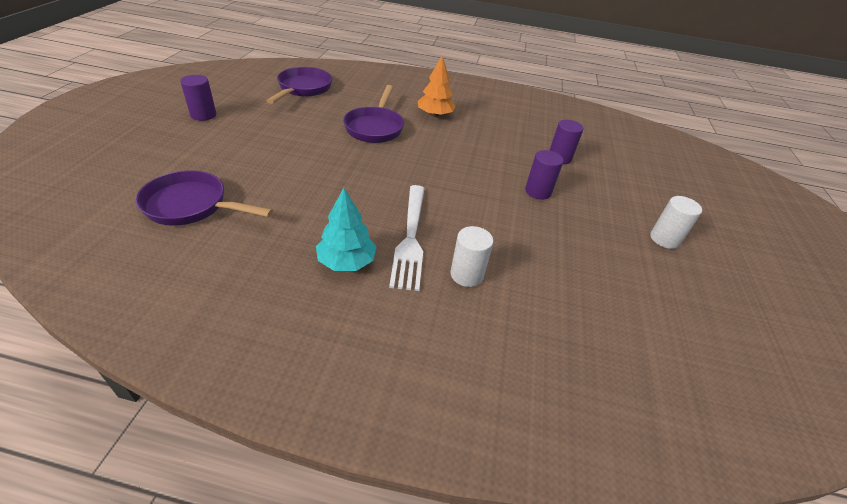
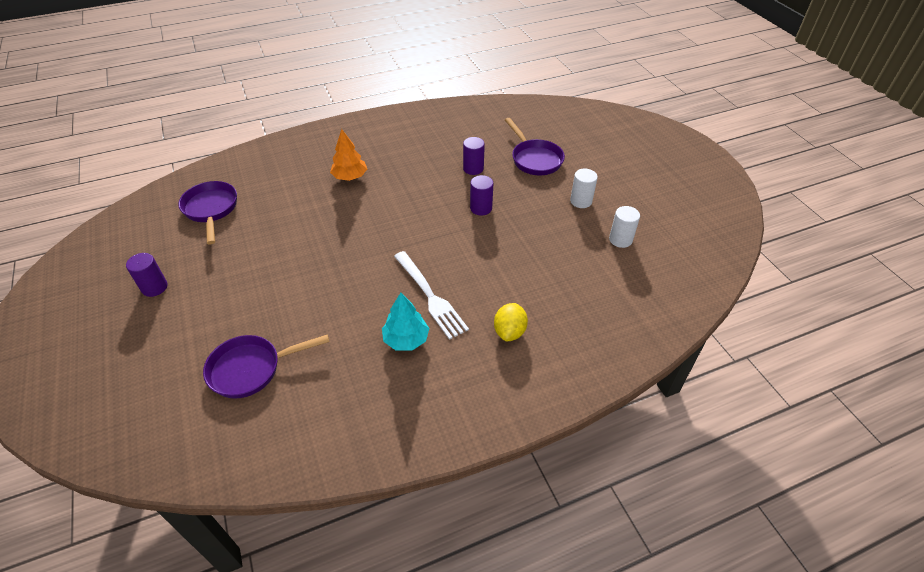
camera: 30 degrees left, 5 degrees up
(375, 127) = (315, 216): purple pan -> purple pan (534, 159)
(463, 320) = (509, 331): none -> yellow lemon
(466, 275) = (487, 300): white cylinder -> white cylinder (620, 239)

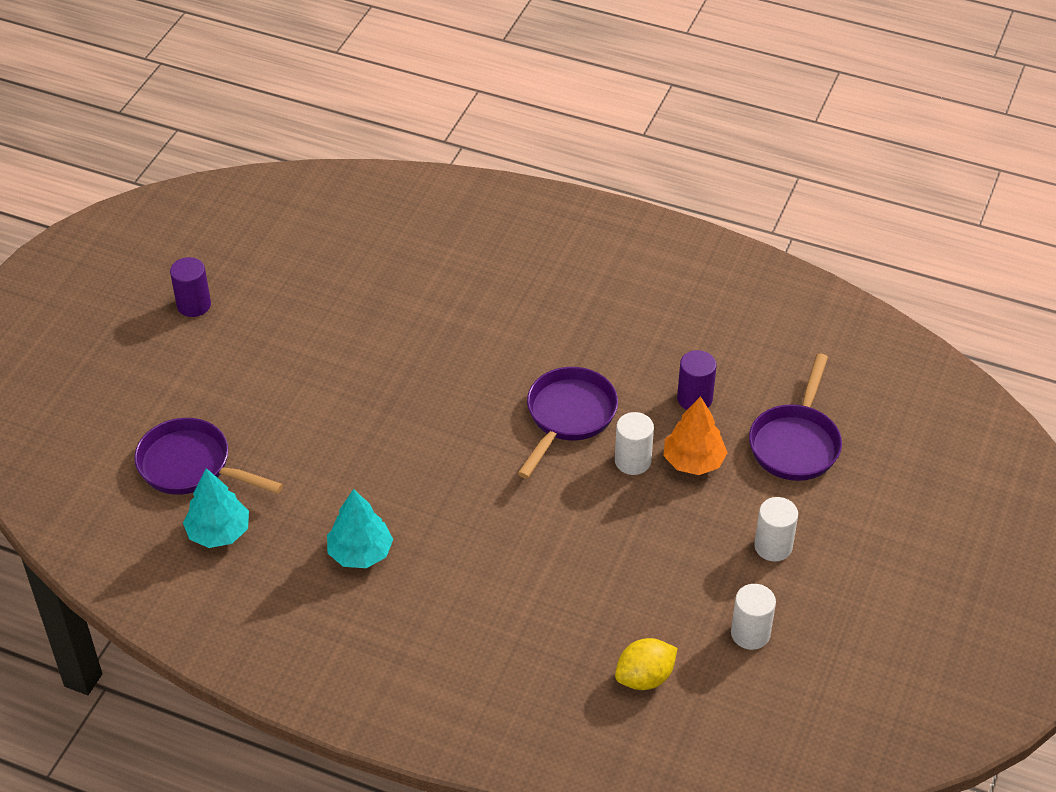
camera: 45 degrees right, 0 degrees up
(211, 210) = (335, 243): purple pan -> purple pan (568, 417)
(311, 391) = (219, 532): none -> turquoise tree
(350, 177) = (530, 303): orange tree -> orange tree (693, 461)
(430, 296) = (440, 525): white fork -> none
(481, 208) = (632, 461): purple cylinder -> white cylinder
(509, 331) = (472, 631): yellow lemon -> yellow lemon (645, 677)

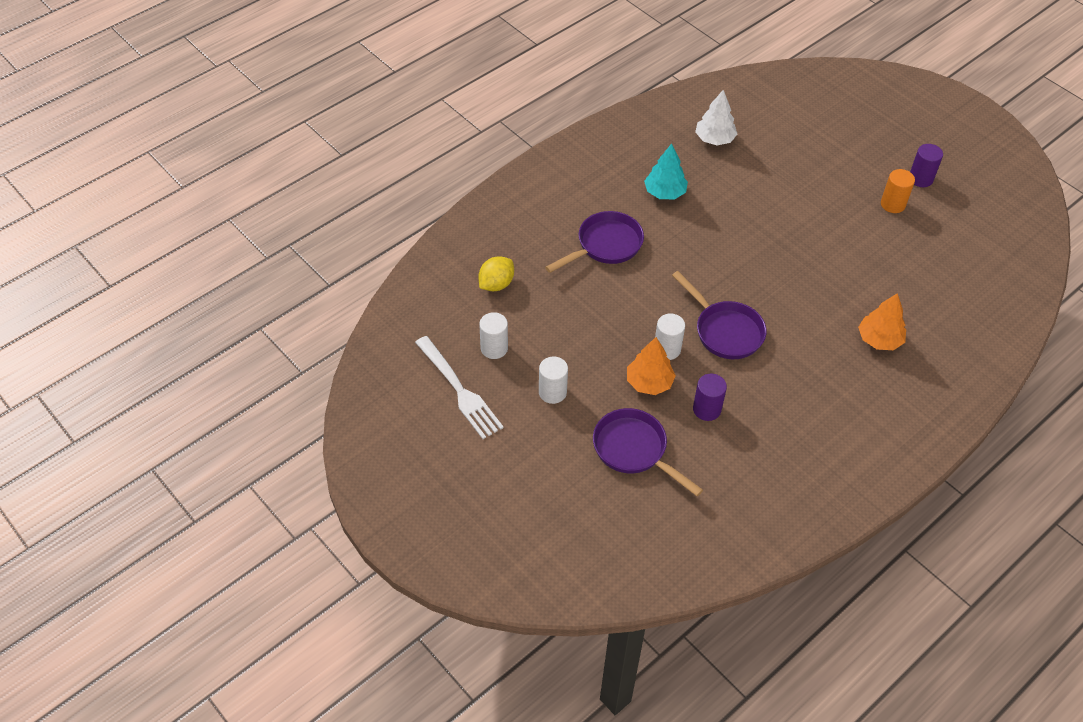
camera: 115 degrees right, 5 degrees up
(191, 466) = (773, 141): purple pan -> purple pan (605, 245)
(219, 532) = (714, 139): turquoise tree -> white tree
(257, 320) = (892, 204): none -> orange cylinder
(493, 283) = (879, 339): none -> orange tree
(645, 677) = (496, 284): yellow lemon -> yellow lemon turned 45 degrees clockwise
(838, 642) = (459, 390): none -> white fork

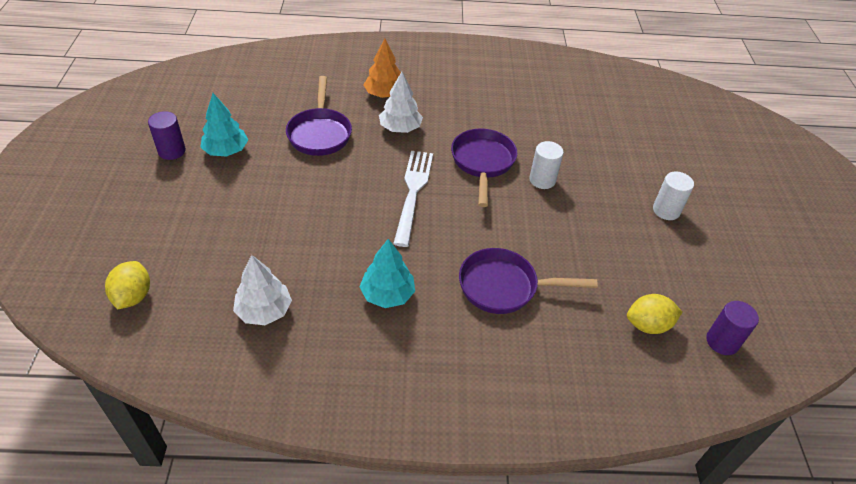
camera: 140 degrees left, 5 degrees down
(459, 390) = (750, 260): white fork -> white fork (413, 193)
(494, 348) = (693, 272): white cylinder -> none
(634, 450) = (633, 144): purple pan -> purple pan (320, 133)
(649, 382) = (580, 170): orange tree -> none
(706, 409) = (555, 133): purple cylinder -> purple cylinder (722, 342)
(786, 99) = (133, 296): none -> yellow lemon
(820, 315) = (400, 128): none -> white tree
(892, 204) = (226, 151): orange cylinder -> turquoise tree

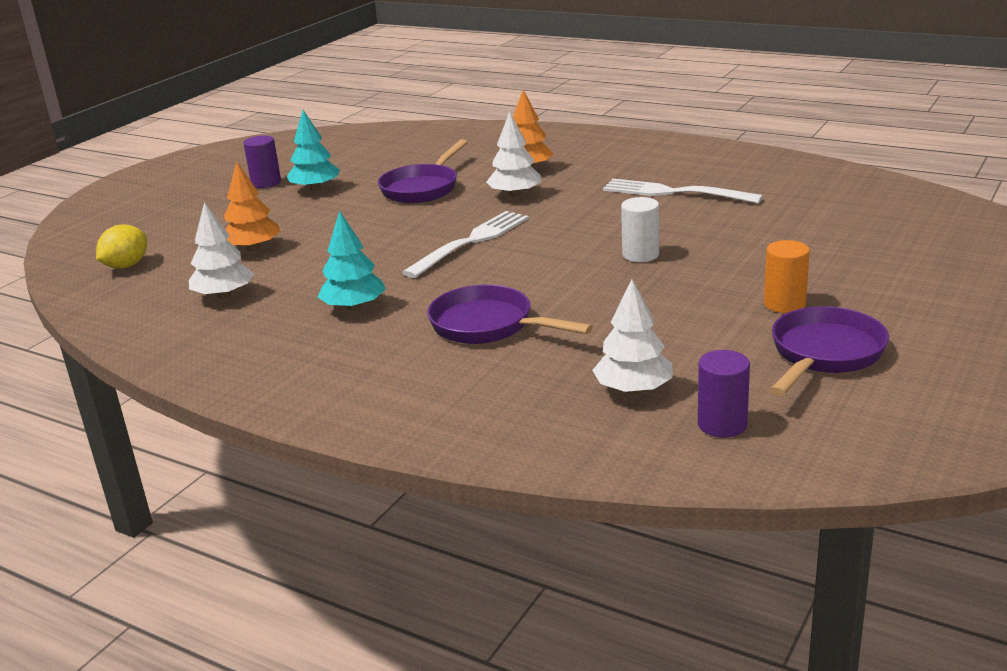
camera: 35 degrees right, 20 degrees down
(237, 242) = (253, 248): none -> orange tree
(482, 163) = (581, 232): purple pan -> purple pan (824, 354)
(511, 105) = (675, 193): none -> white fork
(648, 325) = (633, 389): yellow lemon -> white tree
(666, 210) = (784, 304): white cylinder -> orange cylinder

